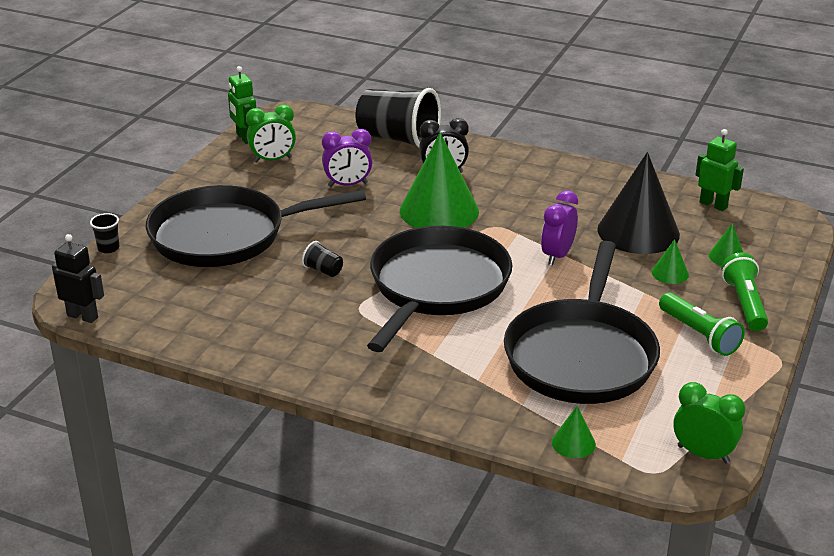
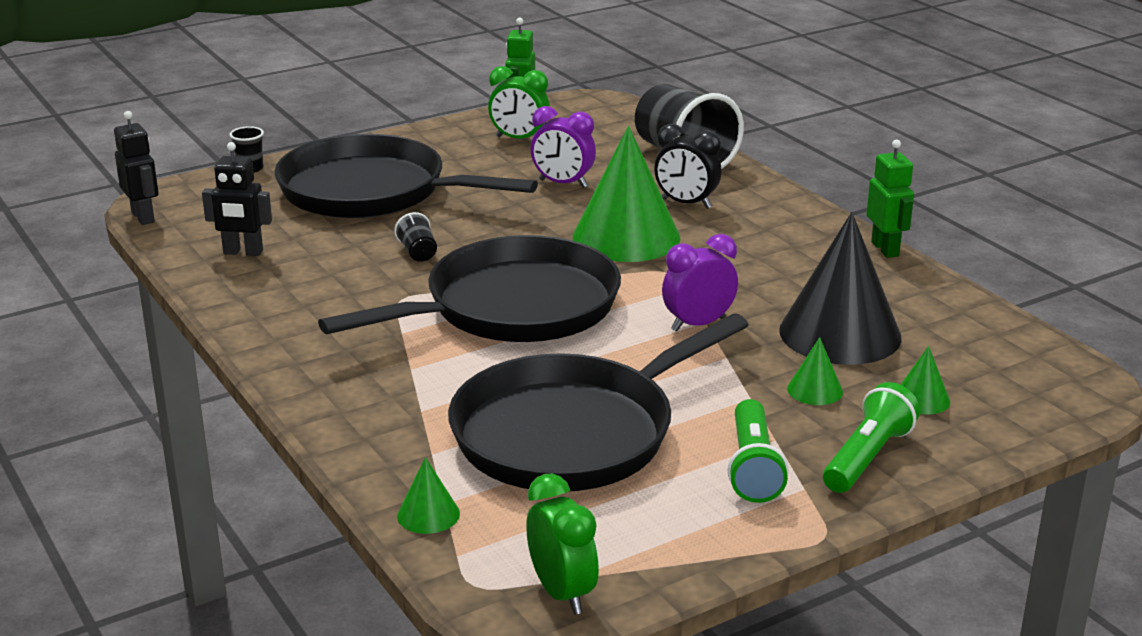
camera: 35 degrees right, 5 degrees down
(201, 316) = (243, 252): none -> black robot
(713, 205) = (989, 338): green robot -> green robot (885, 249)

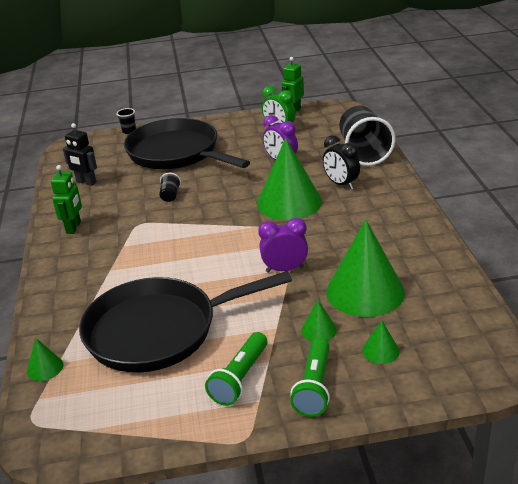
camera: 25 degrees right, 5 degrees up
(143, 217) = (57, 154): black robot -> none
(513, 307) = (192, 239): black pan -> none
(562, 593) = (70, 439): green clock -> none
(840, 333) = (365, 292): black cone -> green cone
(868, 457) = (314, 387): green flashlight -> green flashlight turned 135 degrees clockwise
(885, 249) = (440, 235): green robot -> green robot (74, 227)

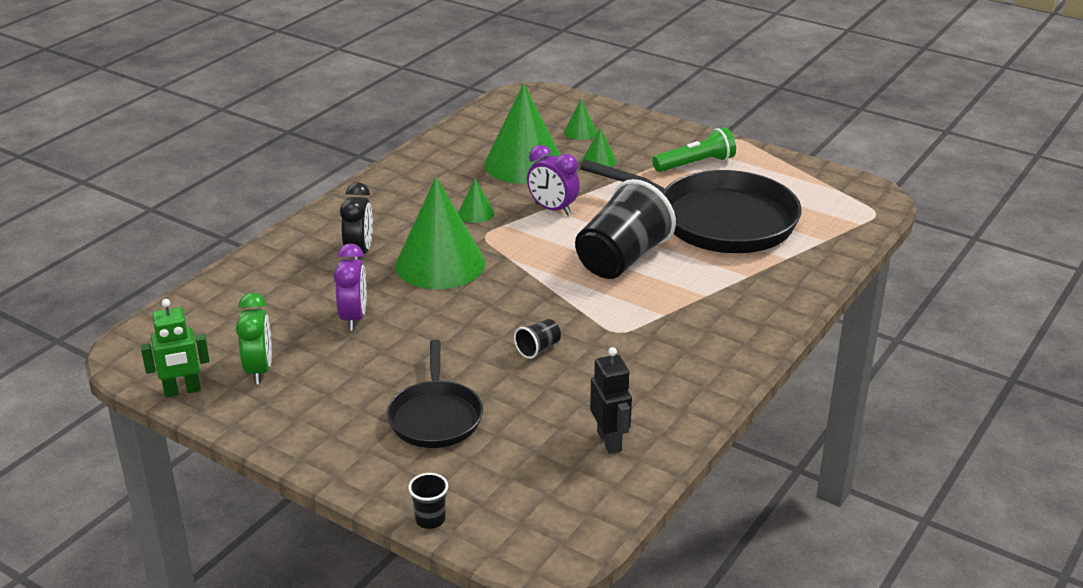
camera: 140 degrees left, 0 degrees up
(45, 368) = (840, 241): green cone -> green cone (476, 213)
(74, 227) = (694, 371): green robot -> none
(176, 153) = (435, 417): black pan -> black pan, size x0.55
(314, 387) = (654, 137): green flashlight -> none
(364, 152) = (260, 273): black cup -> black cup (621, 259)

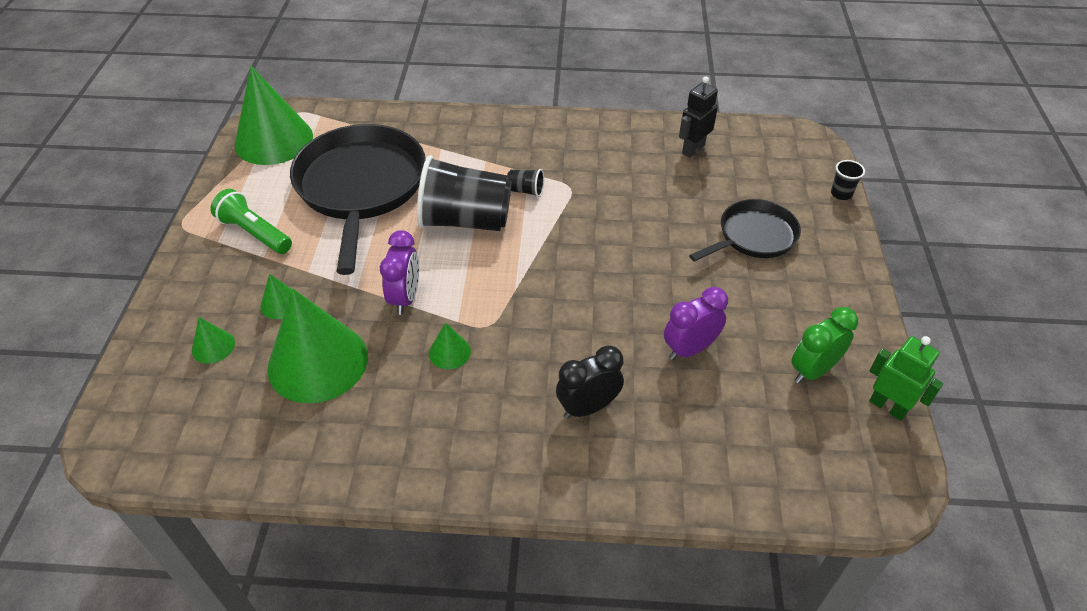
camera: 120 degrees left, 15 degrees up
(440, 264) = (560, 333): green cone -> green cone (274, 140)
(538, 349) = (628, 218): black cup -> black cup (525, 191)

